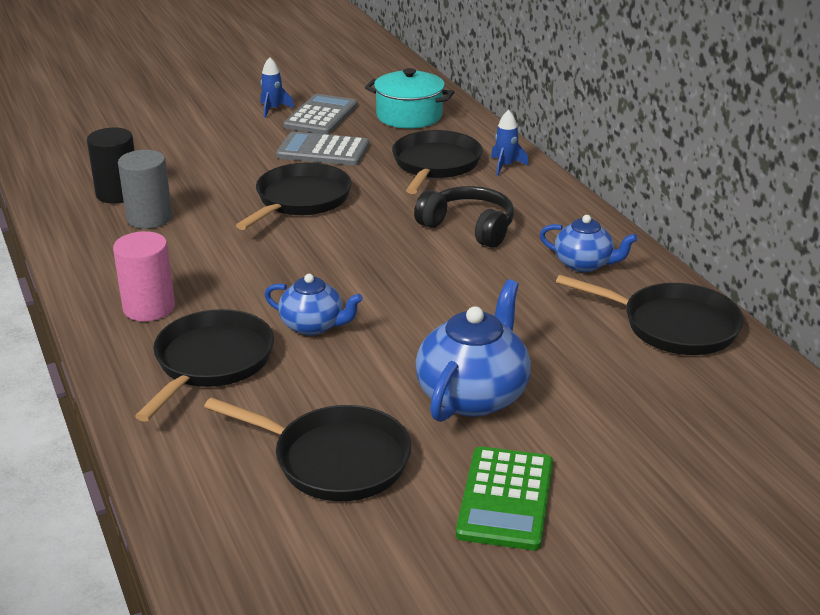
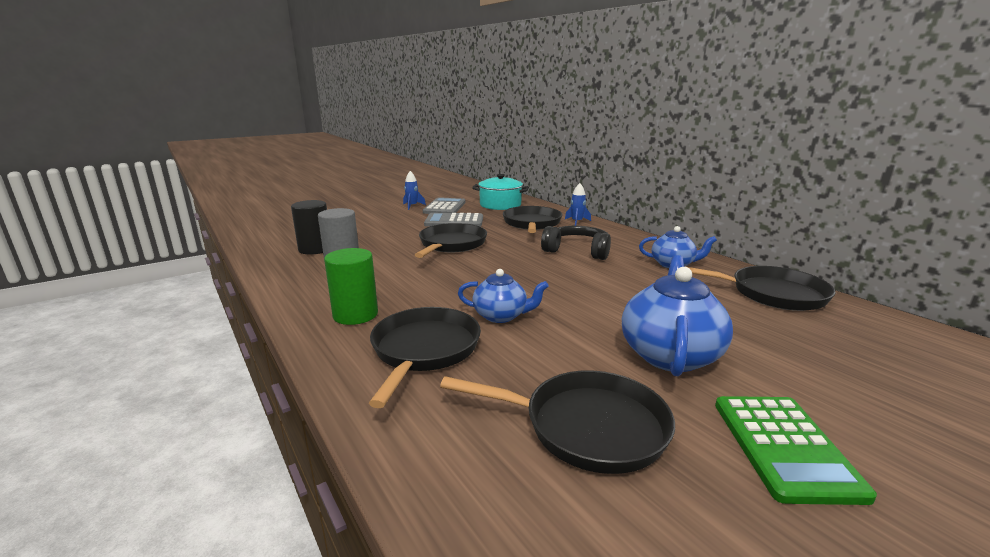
camera: 10 degrees left, 10 degrees down
(149, 308) = (355, 315): pink cylinder -> green cylinder

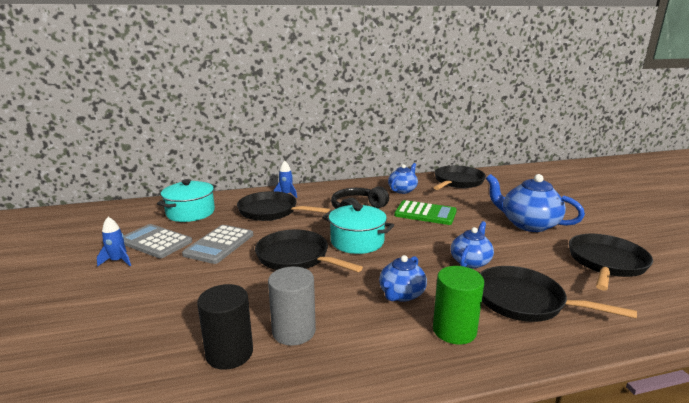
camera: 70 degrees left, 0 degrees up
(409, 288) = (401, 294): none -> blue teapot
(501, 260) = (357, 241): none -> turquoise pot
(784, 447) = (607, 225): green calculator -> green calculator (425, 213)

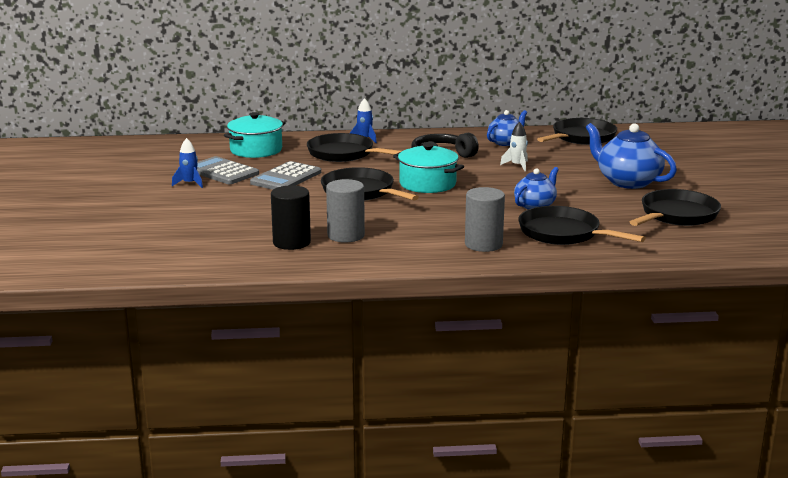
camera: 10 degrees right, 0 degrees up
(401, 294) = (450, 222): blue teapot -> none
(425, 213) = (517, 165): green calculator -> white rocket
(454, 330) = (483, 244): green cylinder -> grey cylinder

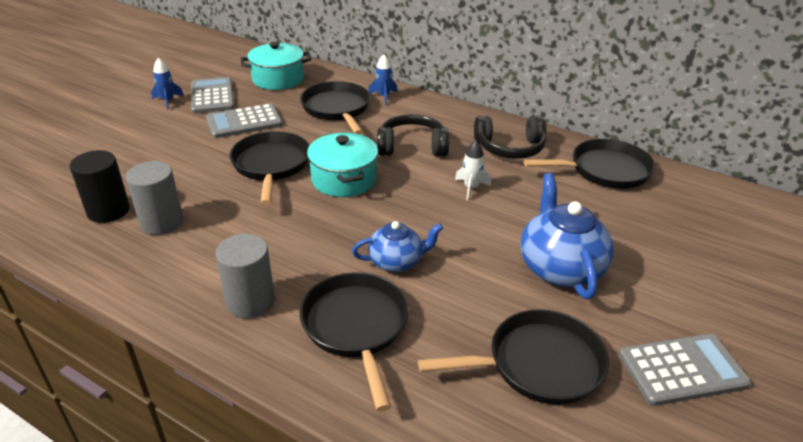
camera: 35 degrees right, 15 degrees up
(506, 142) = (510, 148): blue teapot -> black headphones
(741, 196) = (682, 369): none -> grey calculator

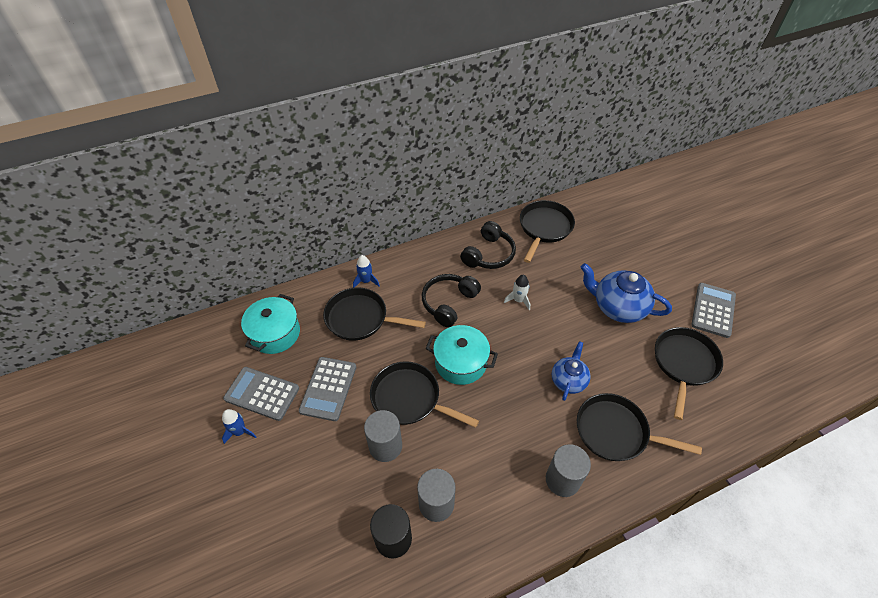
camera: 55 degrees left, 15 degrees up
(206, 171) = (385, 446): none -> grey cylinder

